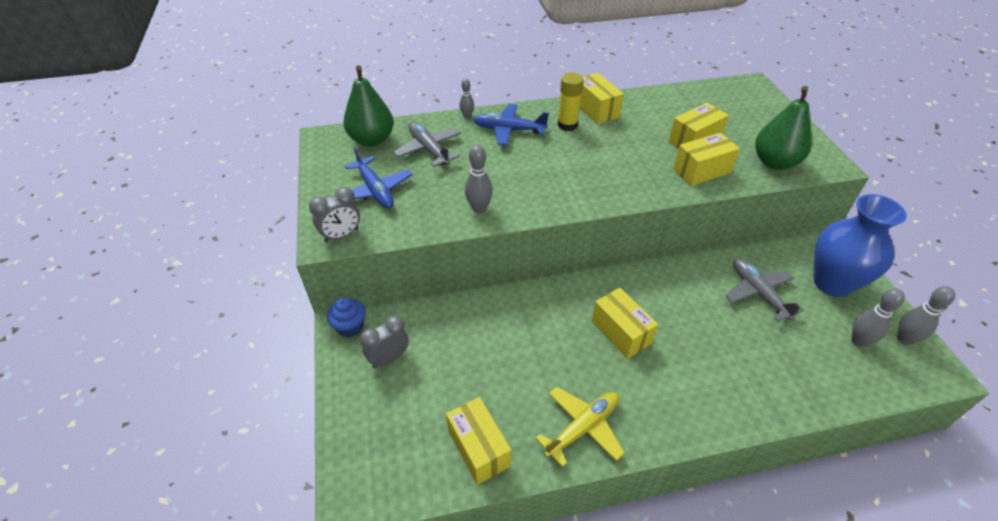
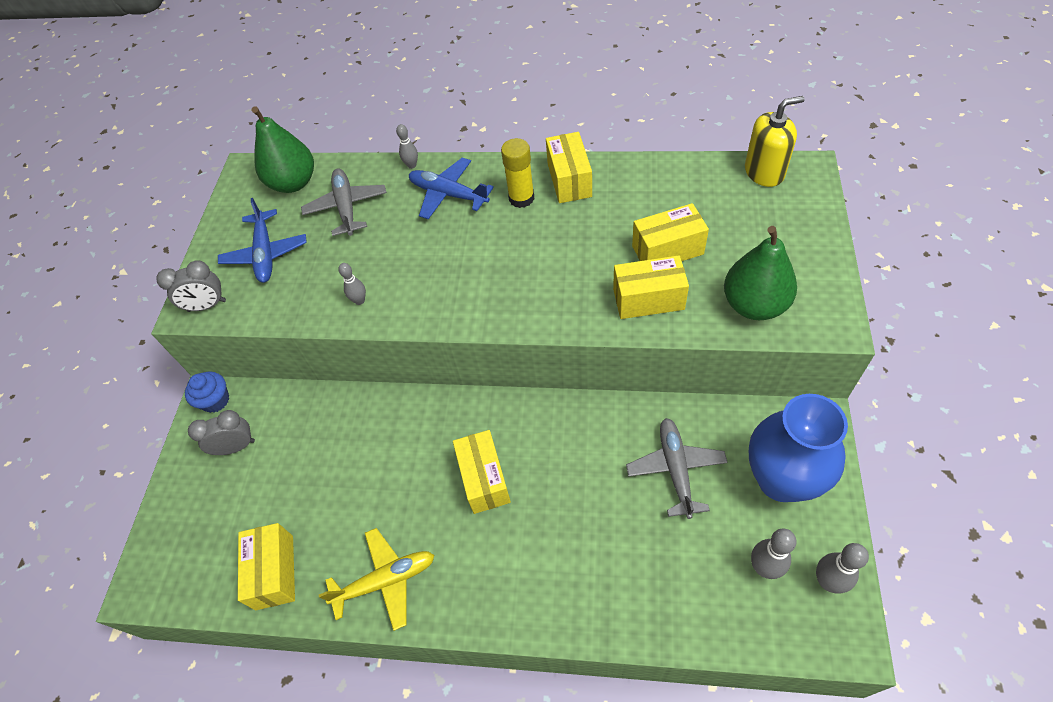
camera: 25 degrees right, 10 degrees up
(479, 208) = (359, 300): grey bowling pin -> grey bowling pin, size x0.64
(727, 88) = (764, 172): none -> yellow soap dispenser

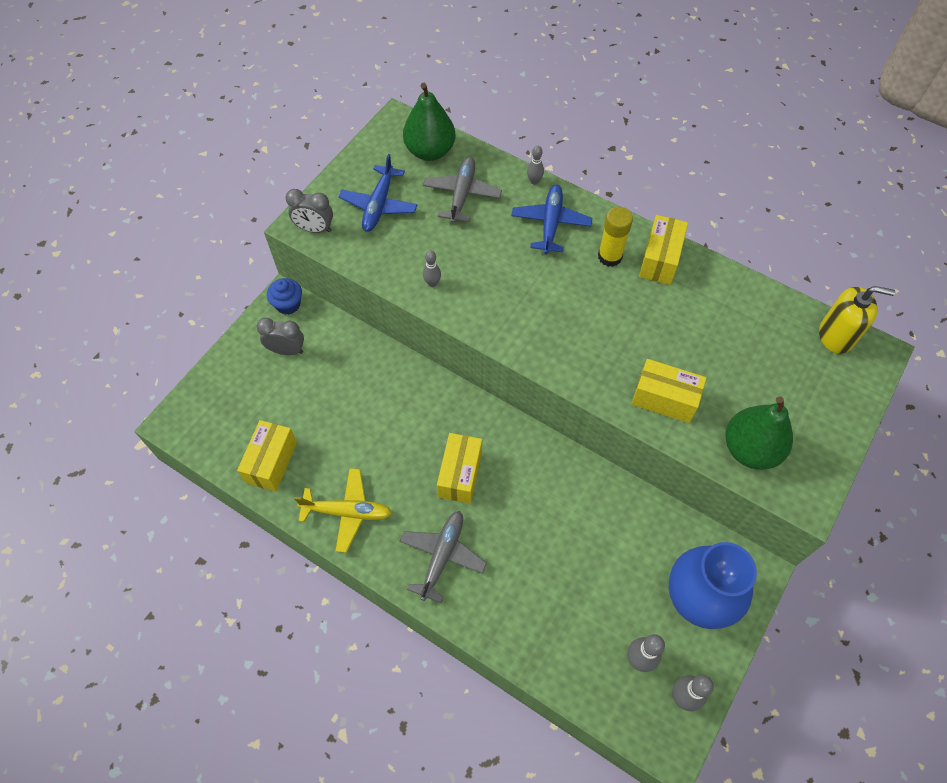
camera: 20 degrees right, 5 degrees up
(448, 194) = (550, 223): blue plane -> blue plane turned 45 degrees clockwise
(667, 250) = (706, 364): yellow box -> none
(675, 469) = (614, 547): grey plane -> grey plane (442, 556)

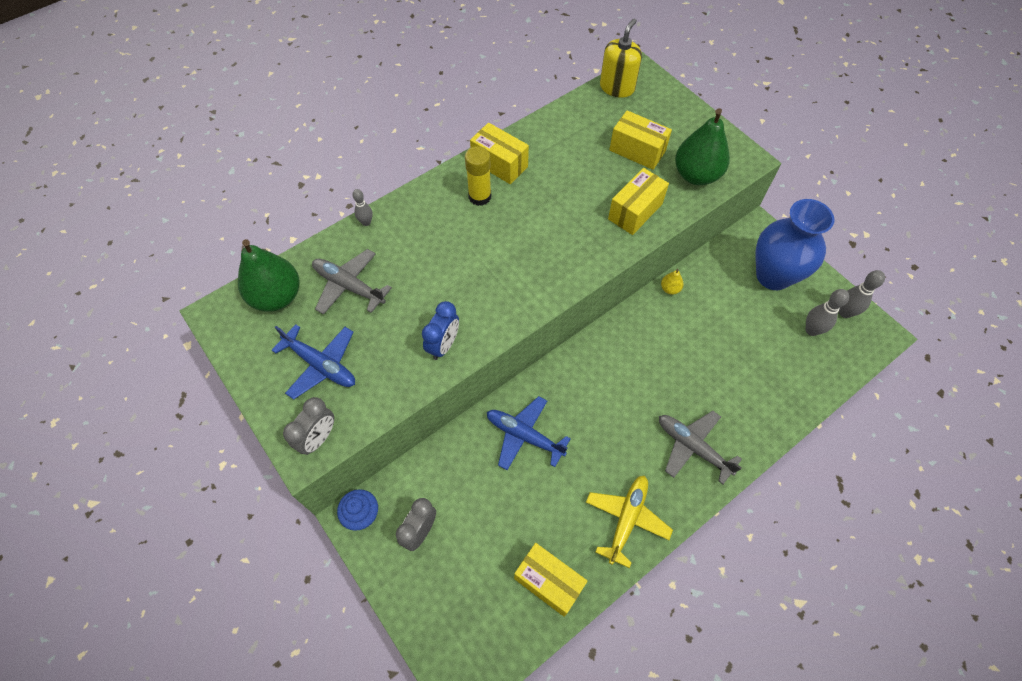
camera: 70 degrees left, 0 degrees up
(432, 283) = (443, 345): grey bowling pin -> blue clock
(460, 474) = (618, 407): yellow box -> yellow box (637, 151)
(550, 223) = (422, 226): blue plane -> blue plane (524, 436)
(622, 490) = (670, 289): none -> yellow pear

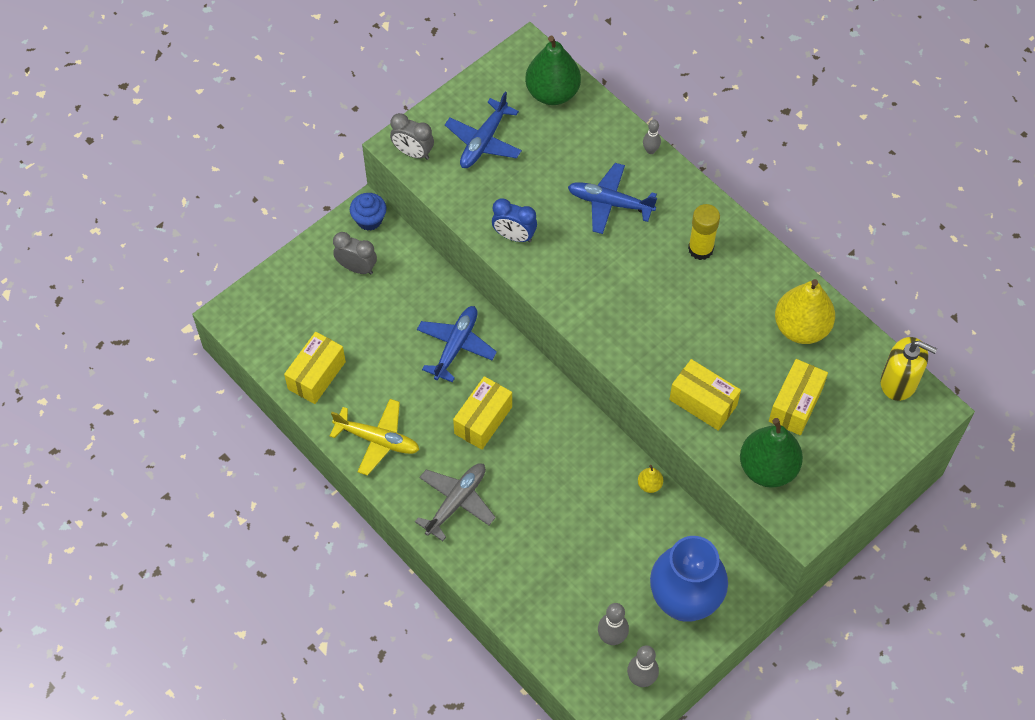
camera: 85 degrees right, 0 degrees up
(349, 286) = (571, 148): grey plane -> none
(419, 260) = (609, 203): none -> blue plane
(499, 164) = (750, 264): yellow box -> yellow box (483, 420)
(565, 138) = (801, 327): none -> yellow pear

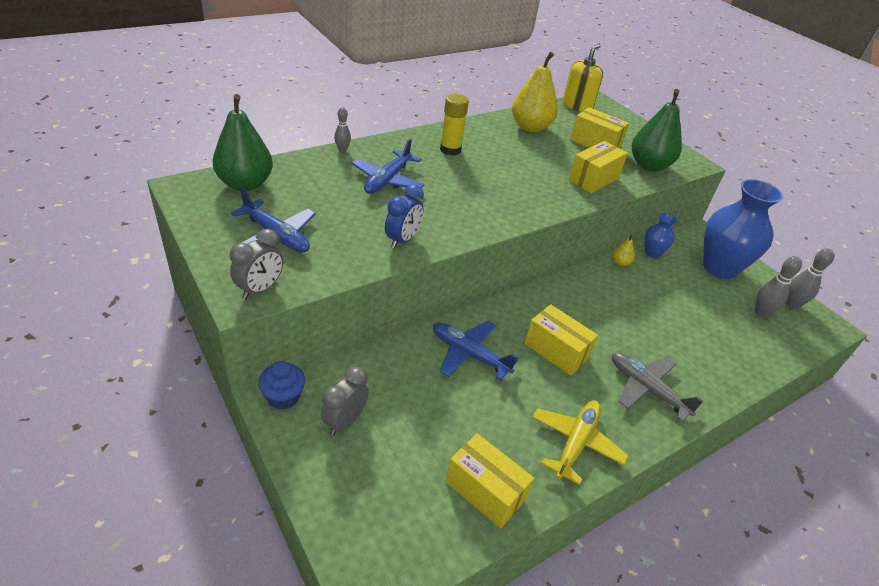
camera: 85 degrees left, 20 degrees down
(684, 523) = (652, 253): none -> blue vase

